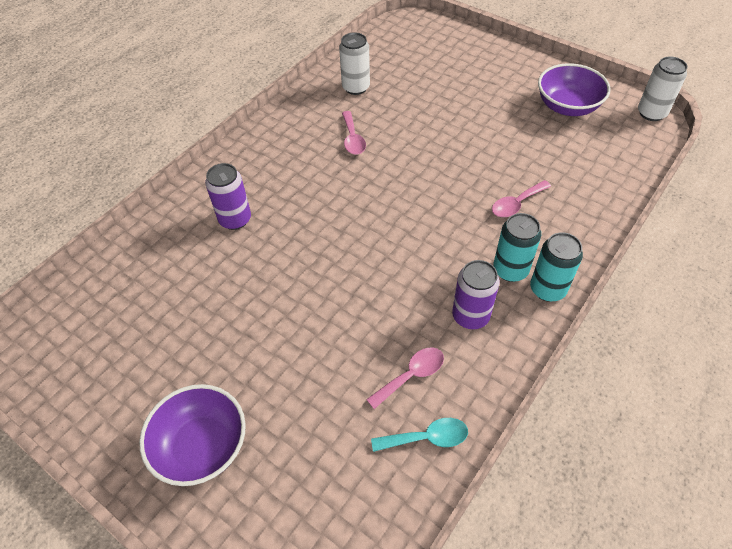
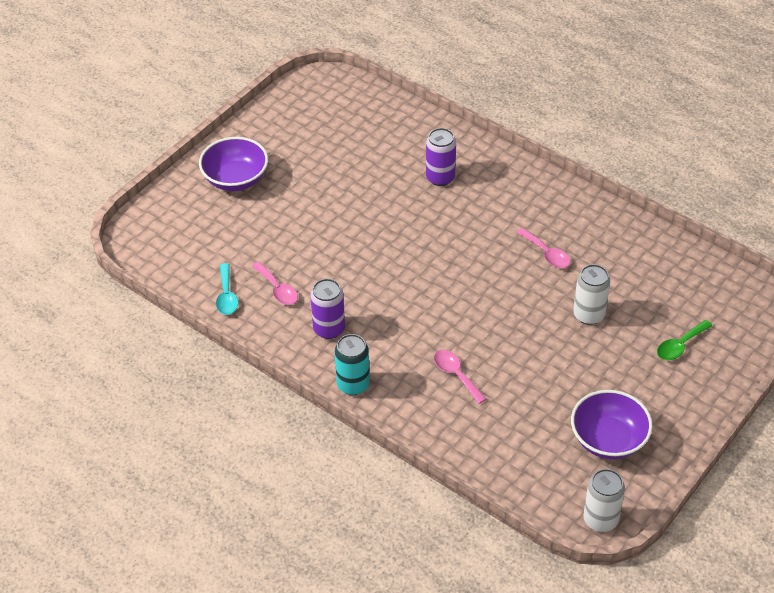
camera: 90 degrees right, 5 degrees down
(352, 139) = (546, 254): pink spoon -> pink spoon turned 120 degrees counterclockwise
(356, 87) = (630, 256): white can -> white can (588, 315)
(457, 64) = (680, 345): none -> green spoon
(510, 270) = (375, 361): turquoise can -> none

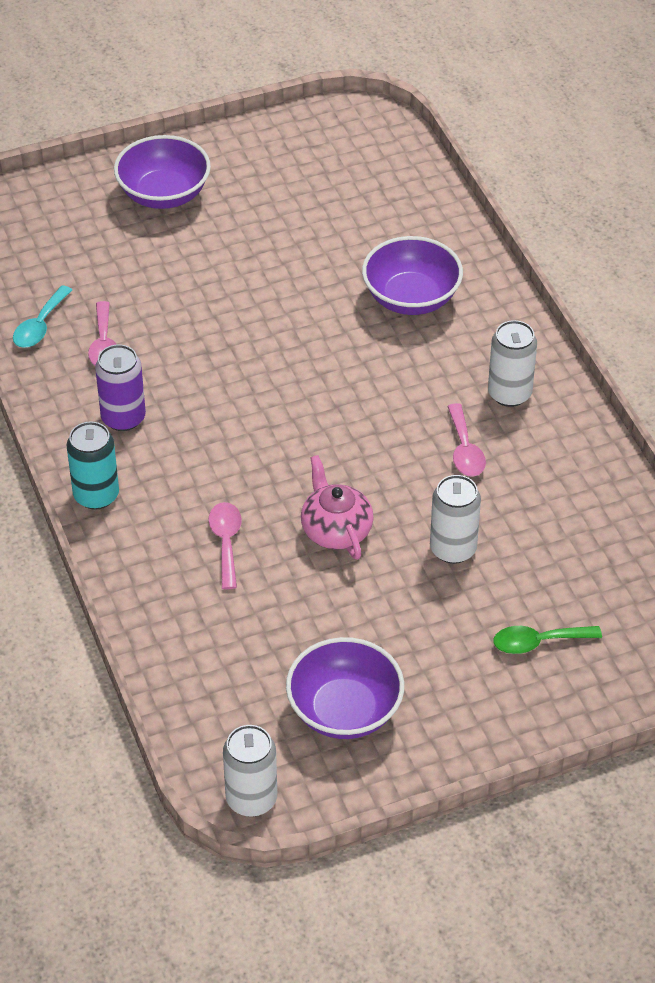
camera: 30 degrees right, 0 degrees up
(440, 177) = (411, 298): purple can -> purple bowl
(513, 336) = (335, 530): none -> pink teapot
(544, 209) = (509, 394): none -> white can

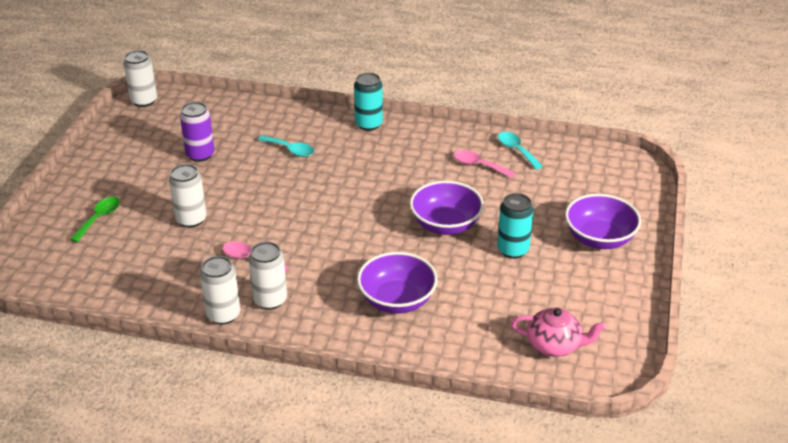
camera: 125 degrees right, 10 degrees down
(123, 418) = (414, 151): purple can -> purple can (200, 155)
(226, 542) = (290, 150): pink spoon -> turquoise spoon
(245, 249) = (513, 250): none -> turquoise can
(335, 530) = (254, 186): pink teapot -> pink teapot (555, 345)
(344, 710) = (149, 142): purple bowl -> purple bowl (445, 224)
(567, 417) = (223, 315): none -> white can

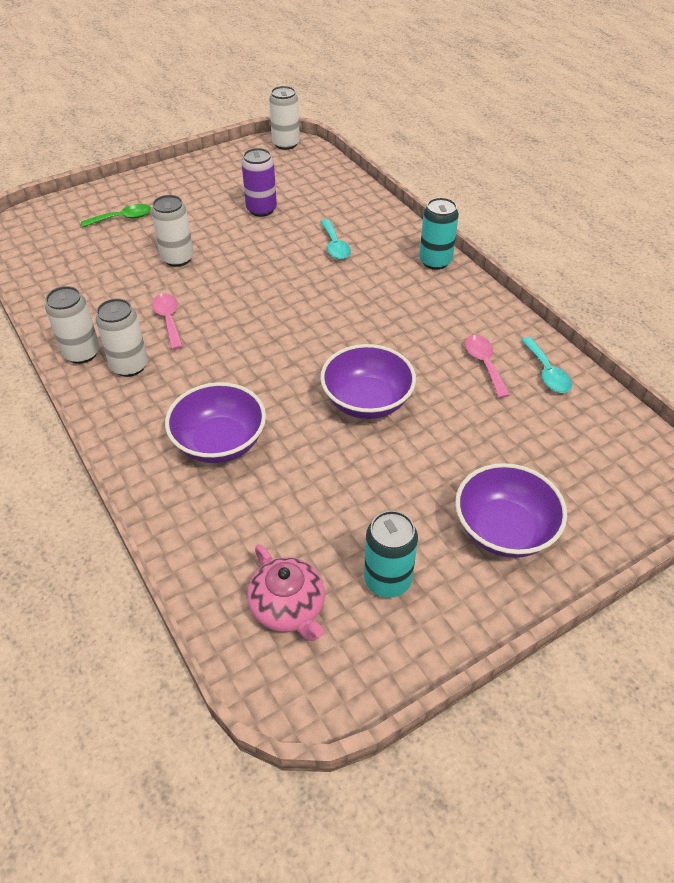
camera: 45 degrees right, 10 degrees up
(513, 250) = (394, 473): turquoise can -> turquoise can (387, 580)
(516, 150) = (547, 373): turquoise spoon -> turquoise spoon turned 150 degrees clockwise

